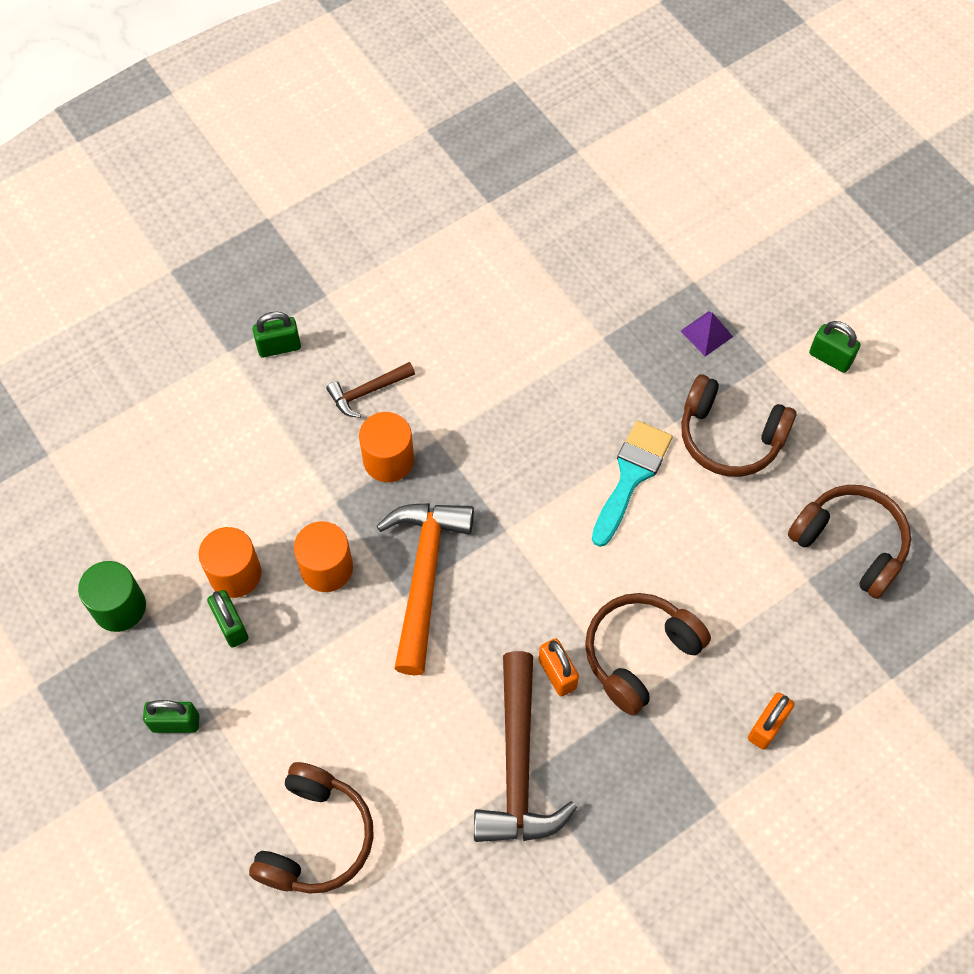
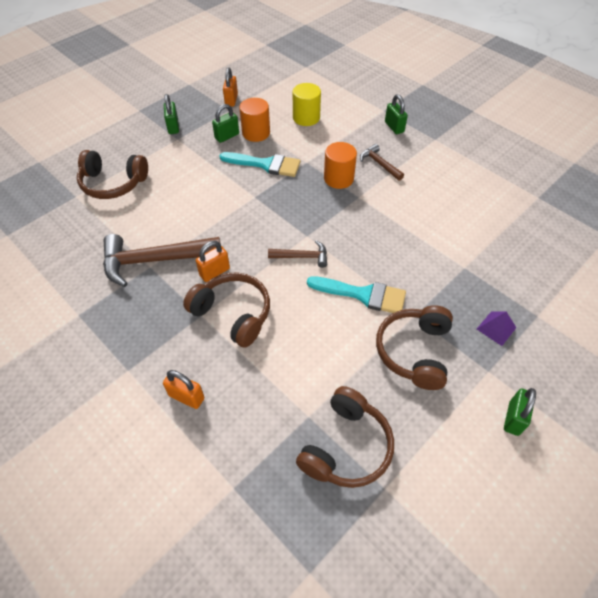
camera: 80 degrees right, 10 degrees down
(119, 607) = (231, 100): green cylinder -> orange padlock
(214, 481) = (306, 118): none -> yellow cylinder
(326, 568) = (266, 164): orange cylinder -> turquoise brush
(424, 576) = (268, 203): orange hammer -> none
(548, 544) = (302, 257): none -> brown hammer

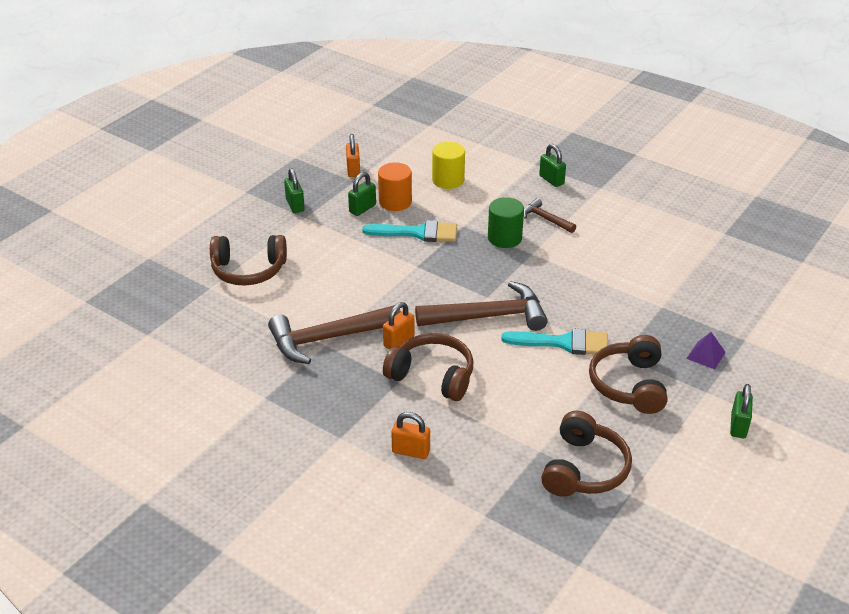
camera: 10 degrees left, 15 degrees down
(302, 257) = (488, 316): brown hammer -> brown hammer, size x1.95
(338, 178) = (504, 238): orange cylinder -> green cylinder

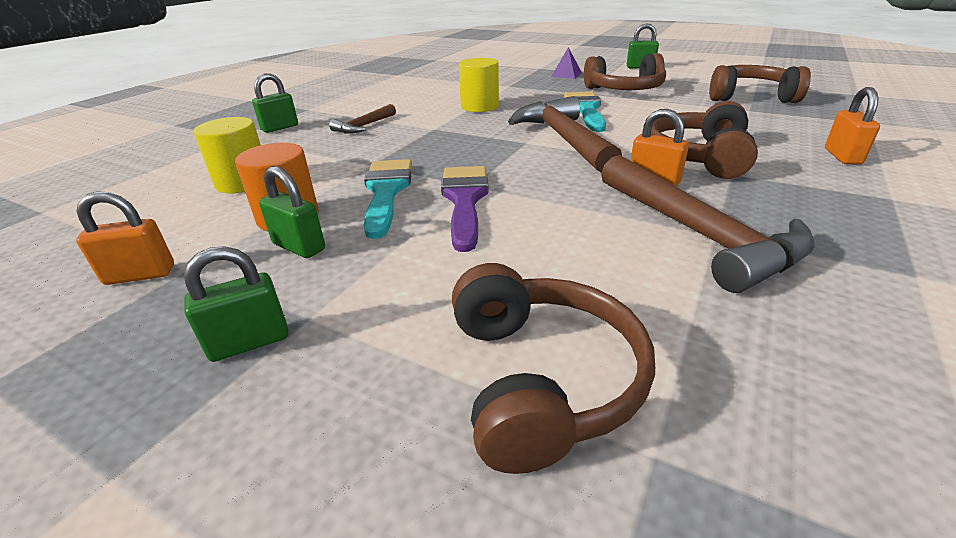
camera: 95 degrees left, 5 degrees down
(396, 261) = (464, 200): none -> purple brush
(504, 238) = (402, 141): green cylinder -> none
(587, 281) = (479, 106): none -> yellow cylinder

